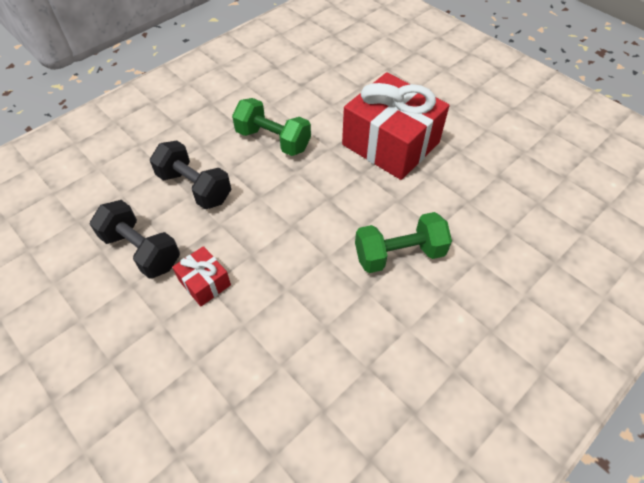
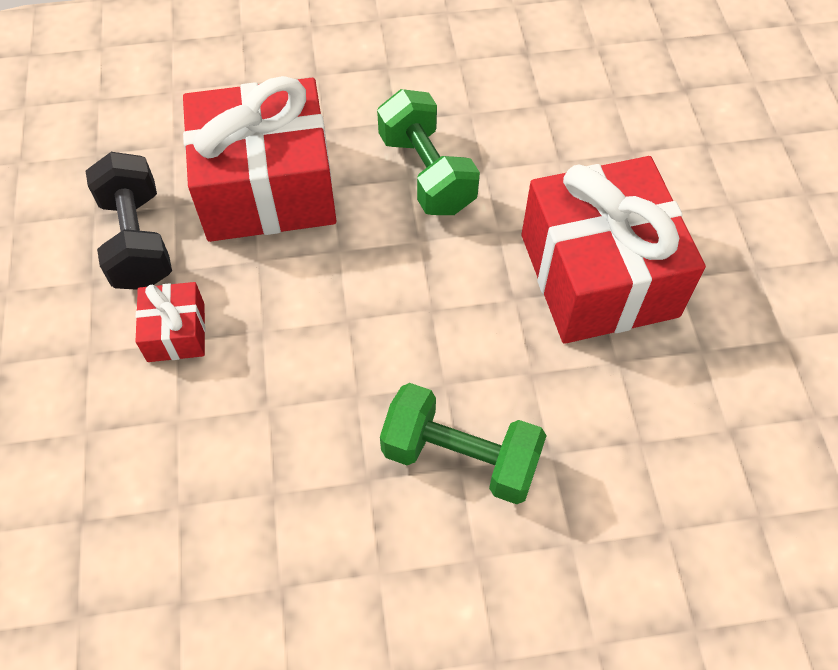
camera: 35 degrees right, 5 degrees up
(195, 187) = (267, 188): black dumbbell -> red gift

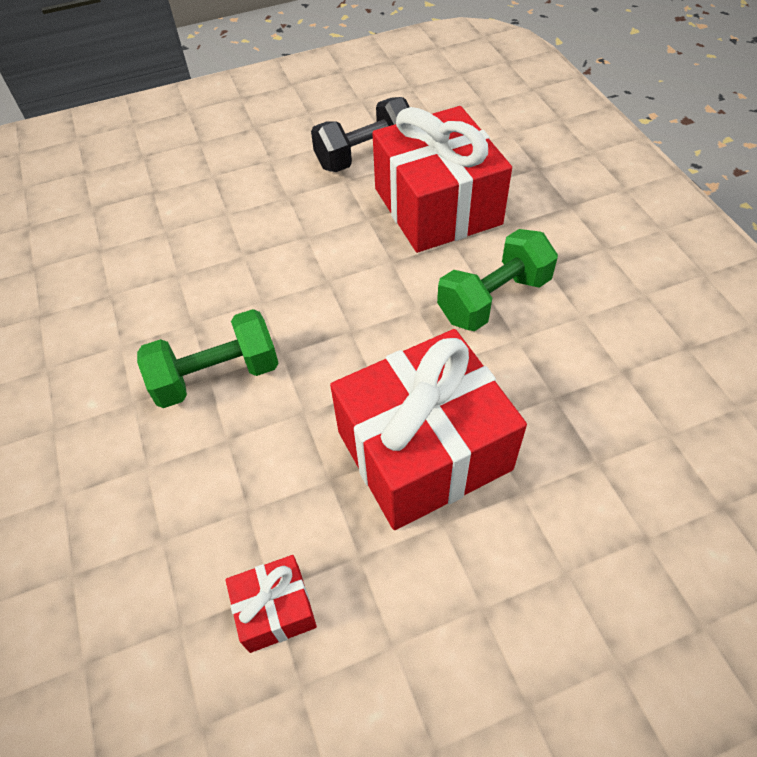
camera: 80 degrees right, 5 degrees down
(176, 332) = (294, 194): red gift -> red gift (275, 610)
(460, 457) = (216, 376): green dumbbell -> green dumbbell turned 60 degrees clockwise

